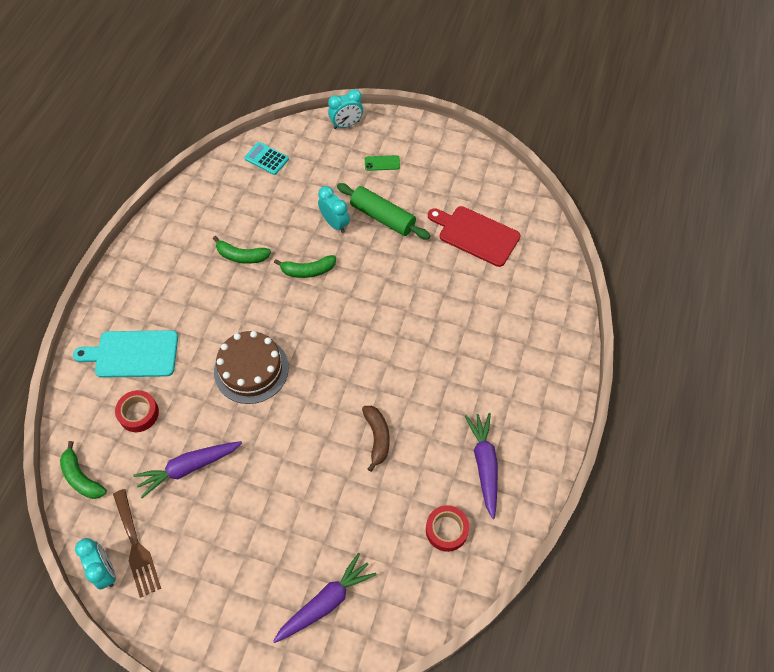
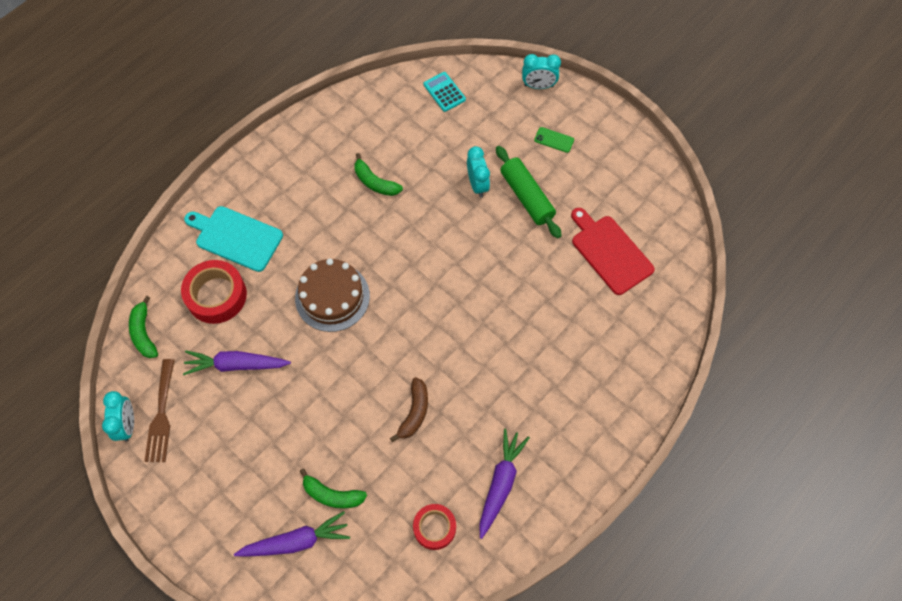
camera: 25 degrees right, 5 degrees up
(138, 413) = (216, 295): red tape -> red tape, size x1.56
(308, 271) = (429, 222): green banana -> green banana (332, 495)

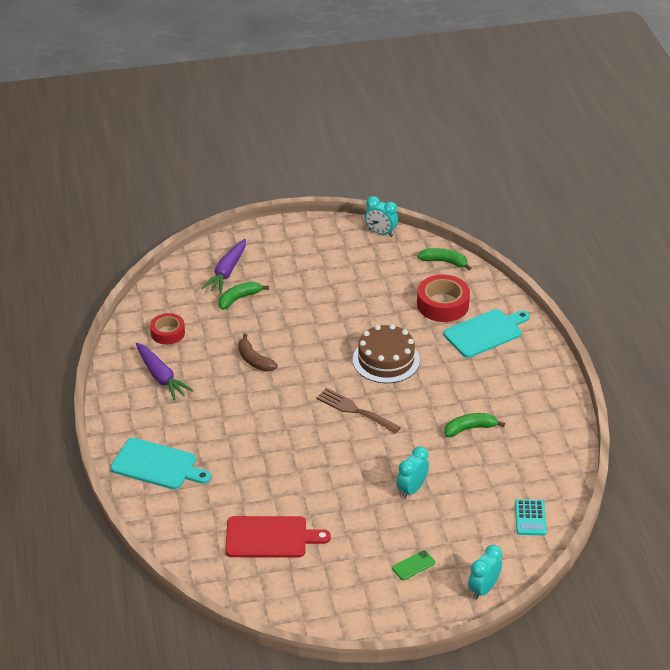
camera: 125 degrees right, 25 degrees down
(161, 415) = (373, 248): brown fork -> brown fork (354, 410)
(236, 365) = (377, 293): purple carrot -> none
(444, 92) = (530, 518): turquoise calculator -> turquoise calculator turned 90 degrees clockwise
(477, 184) = (412, 489): turquoise clock -> turquoise clock turned 105 degrees clockwise
(527, 197) = (371, 514): green rolling pin -> none
(608, 397) = (157, 465): none -> turquoise cutting board

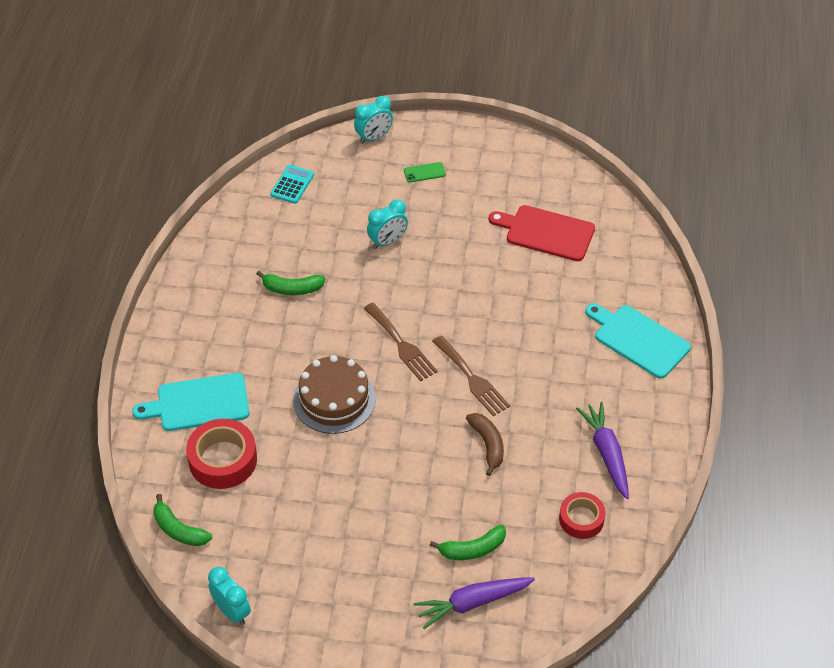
camera: 160 degrees left, 10 degrees up
(227, 272) = (472, 603): purple carrot -> purple carrot turned 150 degrees counterclockwise
(285, 400) = (472, 379): none -> brown fork

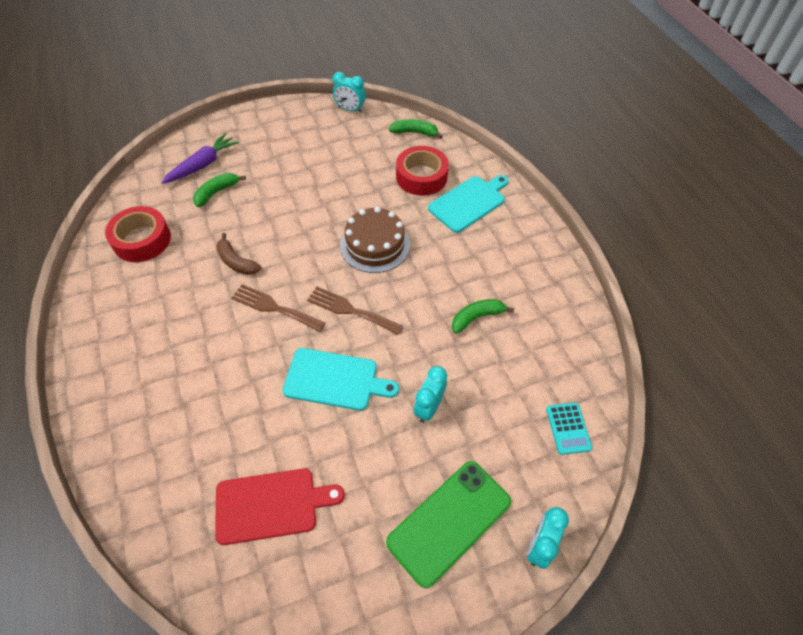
camera: 150 degrees right, 5 degrees up
(424, 172) = (449, 522): green phone -> green phone, size x2.49
(581, 519) = (142, 240): red tape -> red tape, size x1.56
(606, 453) = (134, 295): purple carrot -> none
(638, 340) = (129, 415): turquoise cutting board -> turquoise cutting board (335, 379)

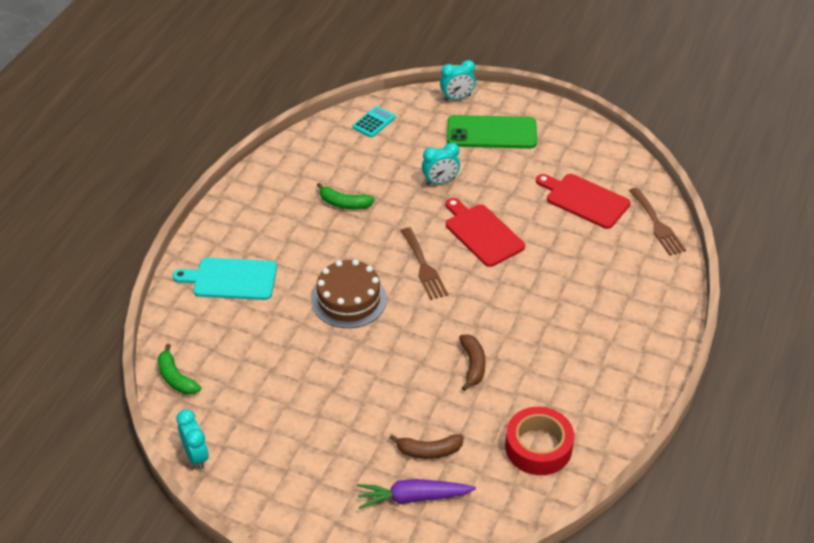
camera: 135 degrees left, 10 degrees down
(216, 192) = (428, 451): green banana -> brown banana
(274, 307) = (477, 307): brown fork -> brown fork (657, 224)
(335, 379) = (482, 233): turquoise cutting board -> red cutting board
(421, 177) = (234, 329): red tape -> none

